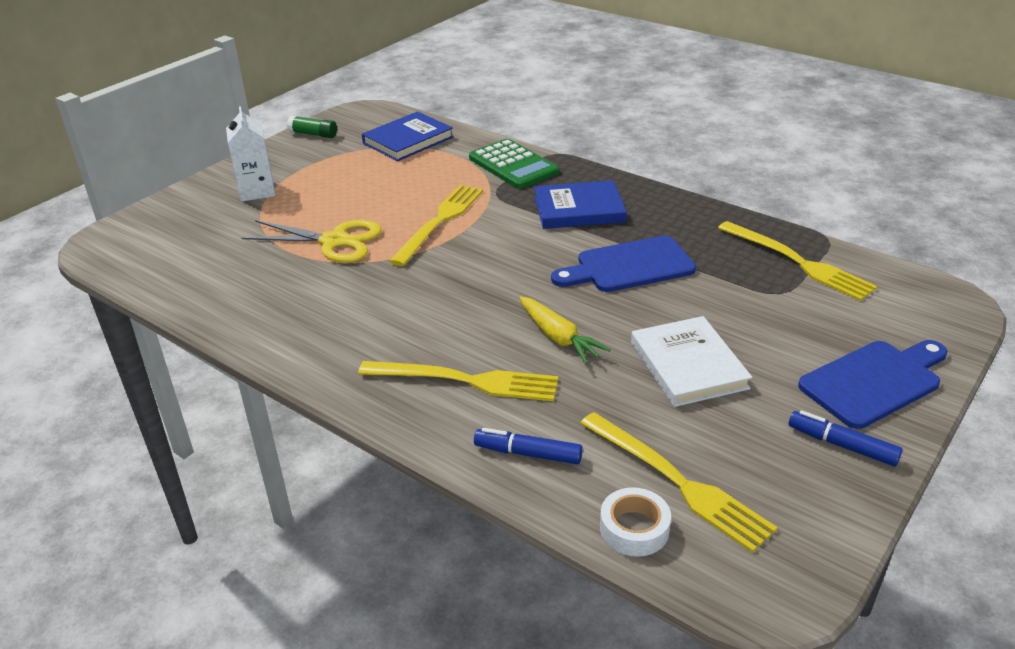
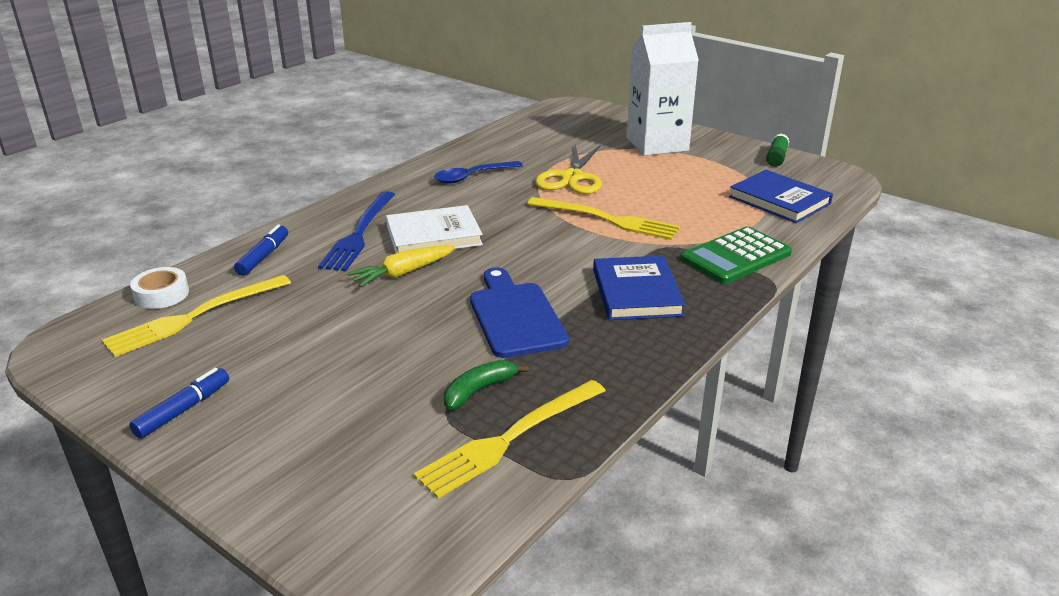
camera: 90 degrees right, 5 degrees down
(257, 191) = (657, 144): white carton -> white carton, size x1.61
(316, 308) = (472, 177): none -> blue spoon
(466, 381) = (359, 233): yellow fork -> blue fork
(688, 365) = (337, 336): white book -> white book (433, 235)
(745, 279) = (479, 390): none -> green banana
(874, 381) = (261, 453): blue cutting board -> none

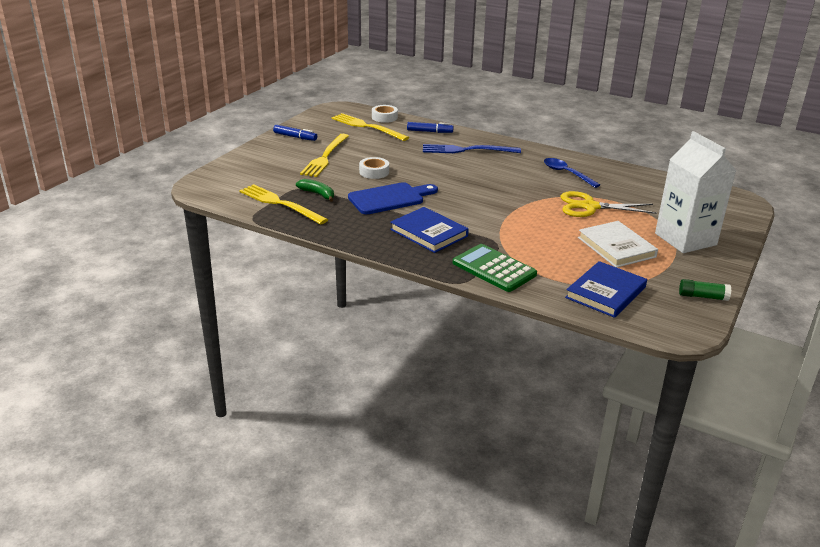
camera: 80 degrees right, 0 degrees up
(403, 273) = (426, 166): yellow carrot -> none
(406, 323) = (374, 172): none -> white tape
(433, 235) = (475, 169): white book -> white book (616, 247)
(607, 219) = (527, 221): yellow fork -> yellow fork (325, 157)
(636, 292) = (429, 233): blue book -> blue book turned 60 degrees clockwise

